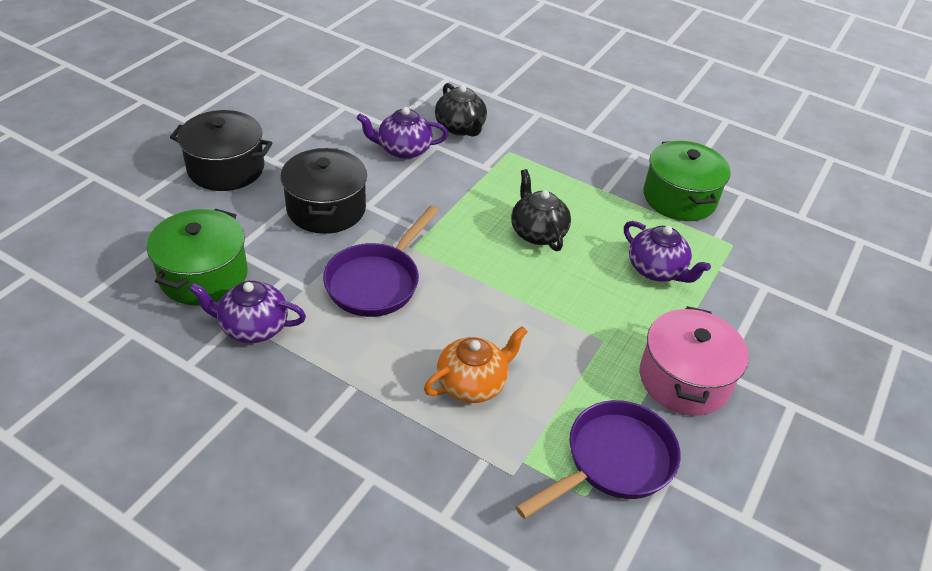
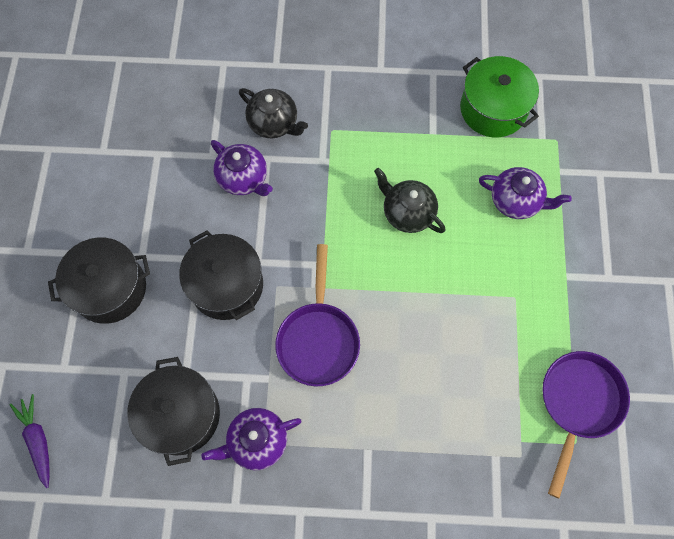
camera: 25 degrees left, 25 degrees up
(70, 235) = (38, 440): none -> purple carrot
(203, 275) = (181, 415): green pot -> black pot
(403, 150) = (243, 179): purple teapot -> purple teapot turned 105 degrees counterclockwise
(472, 383) = (448, 394): orange teapot -> none
(684, 379) = (588, 300): pink pot -> none

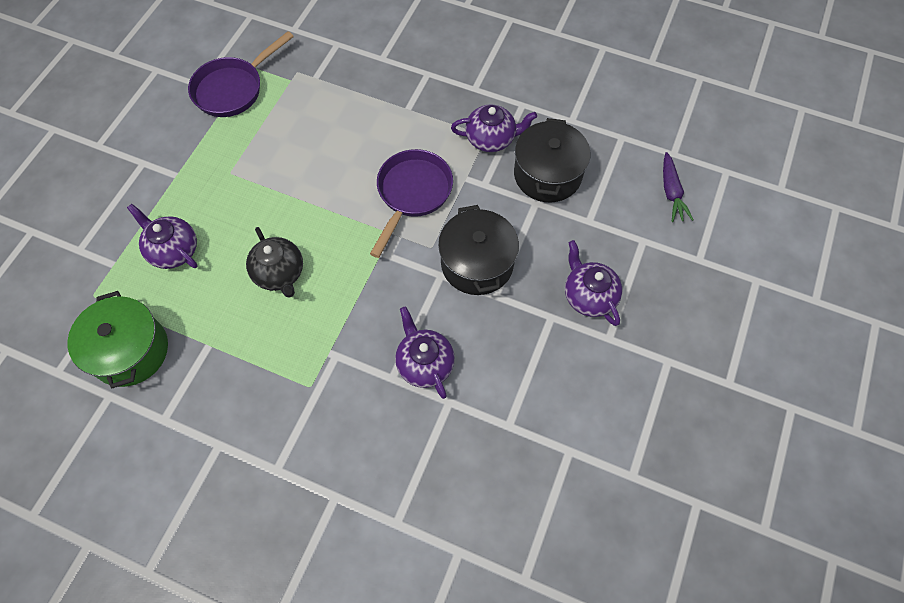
camera: 160 degrees left, 5 degrees down
(110, 288) = (588, 296): black pot -> purple teapot
(274, 123) = (368, 417): black teapot -> none

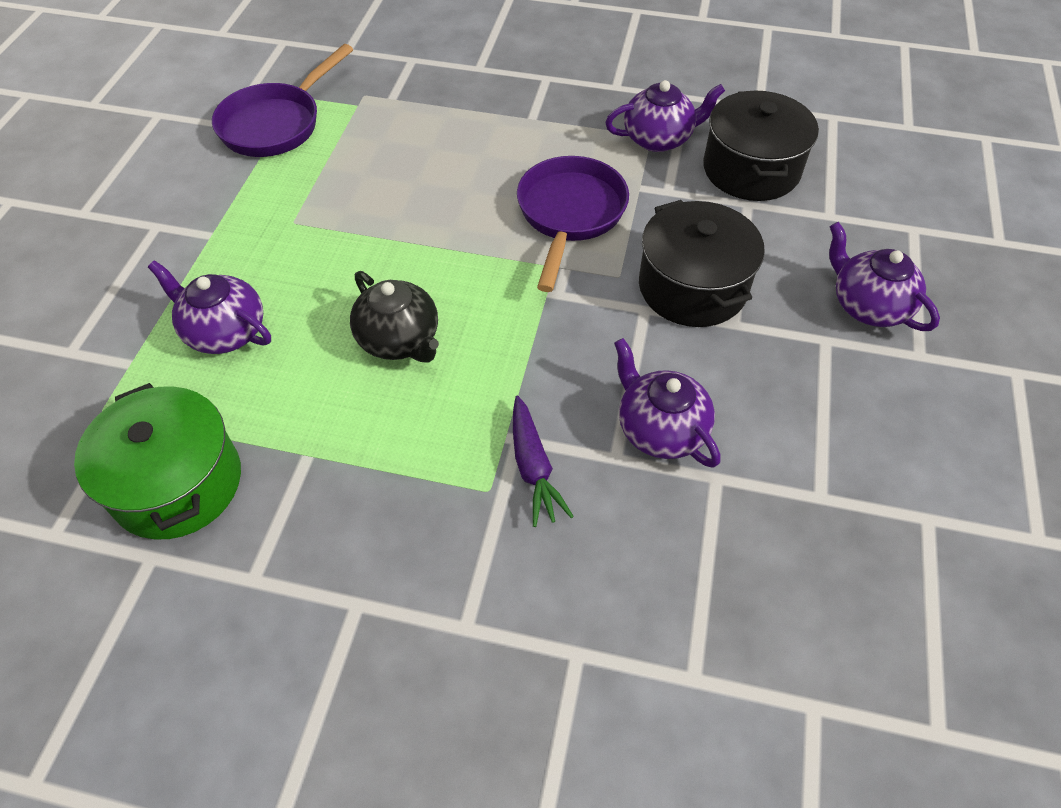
camera: 10 degrees left, 10 degrees down
(671, 192) = (925, 169): purple carrot -> purple carrot (533, 468)

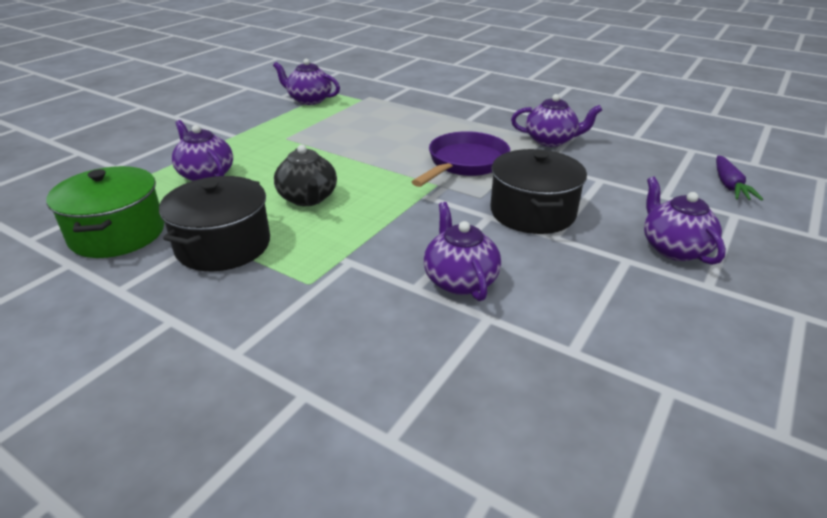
camera: 20 degrees right, 20 degrees down
(276, 124) = (309, 100): purple pan -> purple teapot
(533, 468) = (350, 279): purple carrot -> purple carrot (729, 185)
(751, 169) = (612, 164): black pot -> black pot (223, 245)

